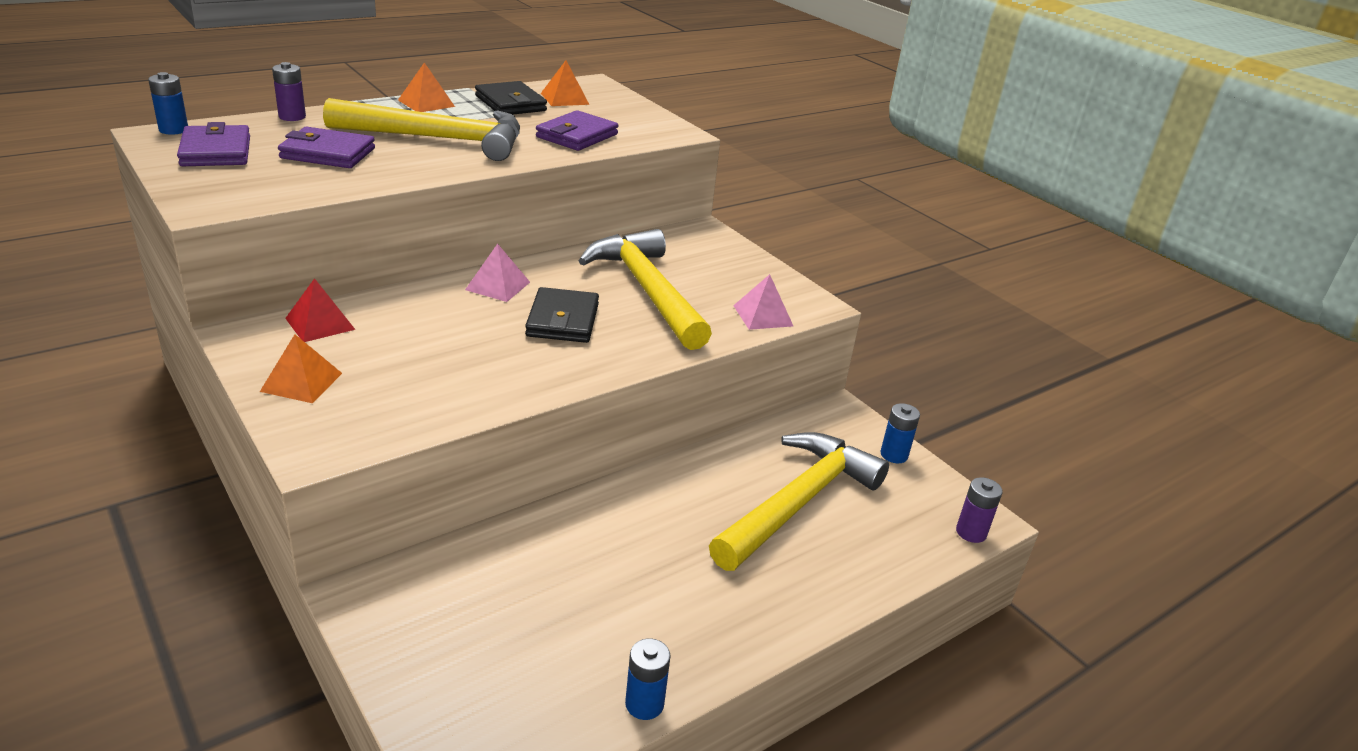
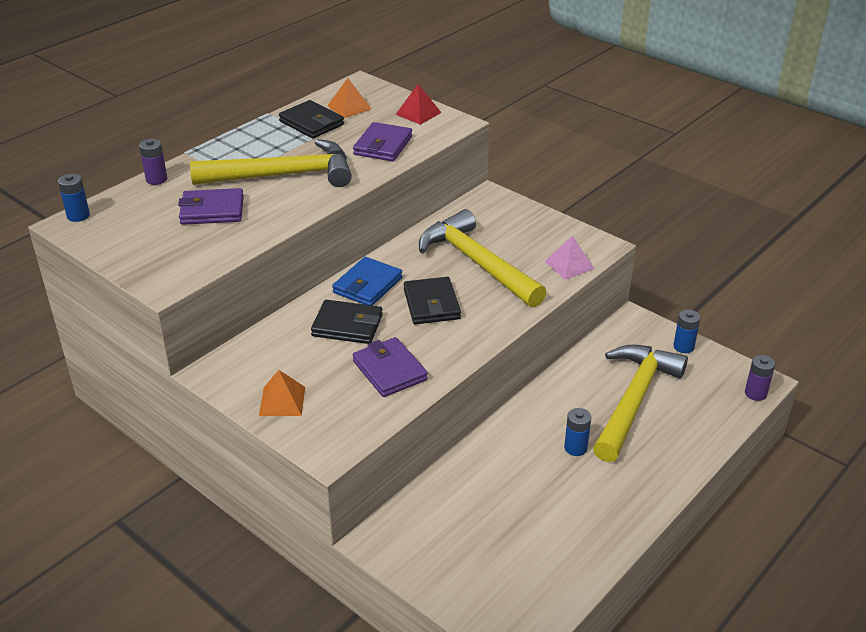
camera: 10 degrees left, 5 degrees up
(216, 151) = (128, 230): purple wallet -> purple wallet (389, 370)
(320, 323) = (261, 350): red pyramid -> red pyramid (418, 113)
(426, 103) = (247, 139): orange pyramid -> none
(443, 320) = (347, 325): none -> black wallet
(498, 286) = (367, 285): pink pyramid -> blue wallet
(644, 704) = (598, 563): blue battery -> blue battery (575, 448)

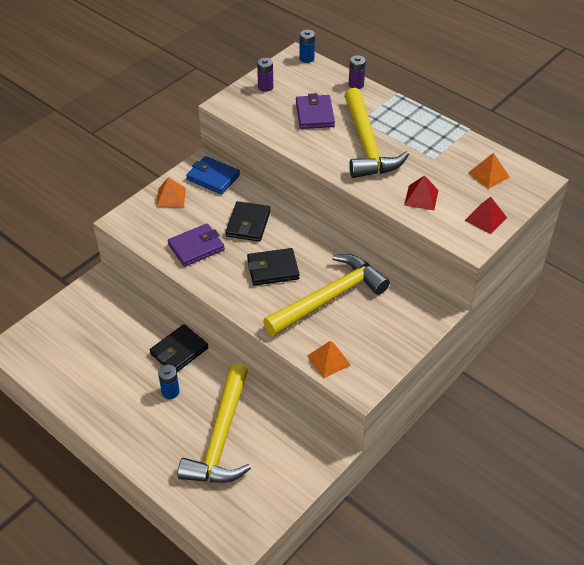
camera: 90 degrees right, 10 degrees up
(311, 123) = (455, 154): black wallet -> black wallet (179, 351)
(367, 285) = (297, 233): blue wallet -> blue wallet (213, 177)
(383, 146) = (421, 197): purple wallet -> red pyramid
(569, 265) = (329, 360): pink pyramid -> orange pyramid
(633, 400) = (221, 437): yellow hammer -> yellow hammer turned 75 degrees clockwise
(683, 347) = (291, 486): blue battery -> none
(755, 393) = (225, 533): purple battery -> purple battery (265, 87)

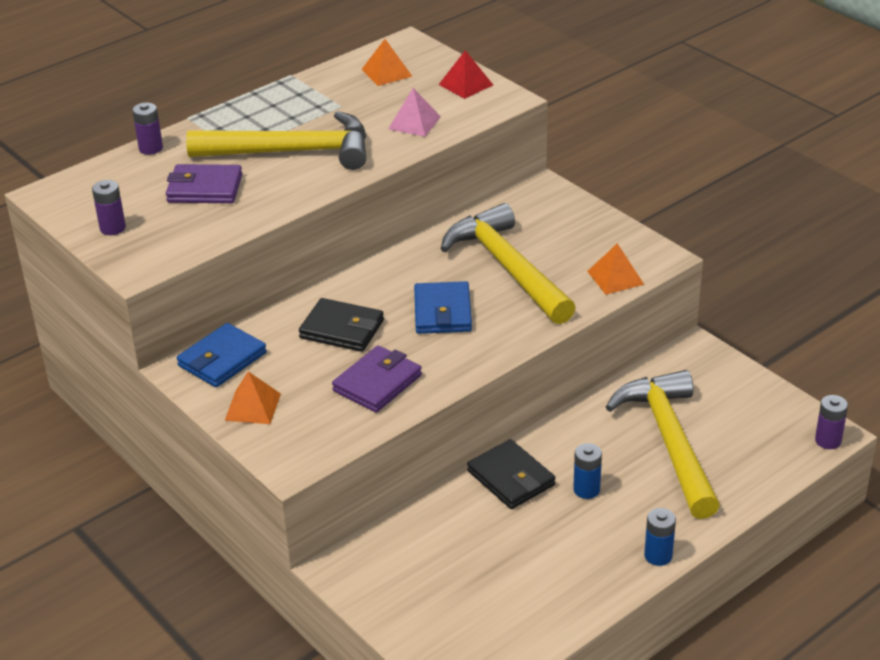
camera: 80 degrees left, 10 degrees down
(196, 247) = (377, 383): purple wallet -> purple wallet turned 60 degrees clockwise
(221, 437) = (669, 442): yellow hammer -> yellow hammer turned 120 degrees counterclockwise
(232, 540) = (828, 441): none -> purple battery
(273, 269) = (442, 312): black wallet -> blue wallet
(306, 58) = (59, 185): blue battery -> blue battery (658, 556)
(421, 197) = (414, 122): red pyramid -> pink pyramid

